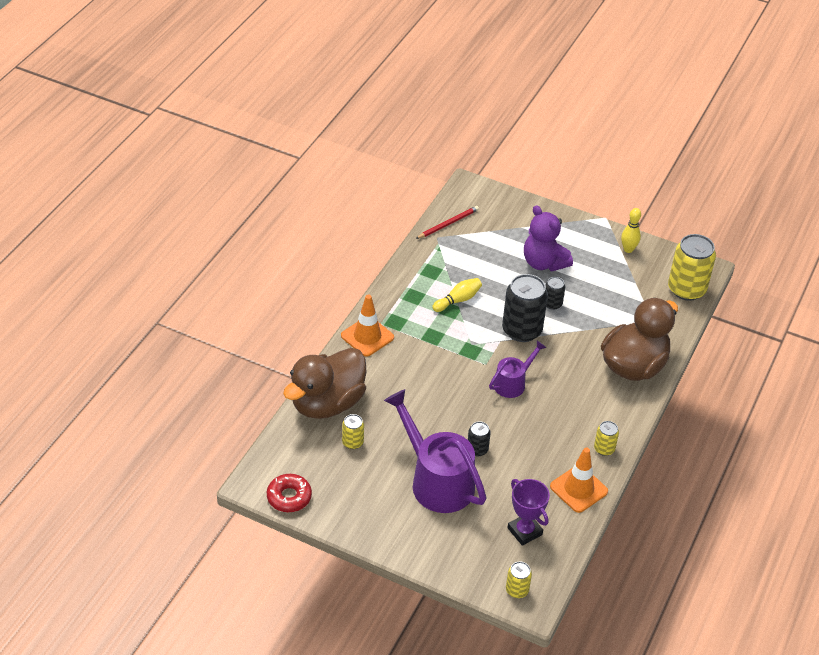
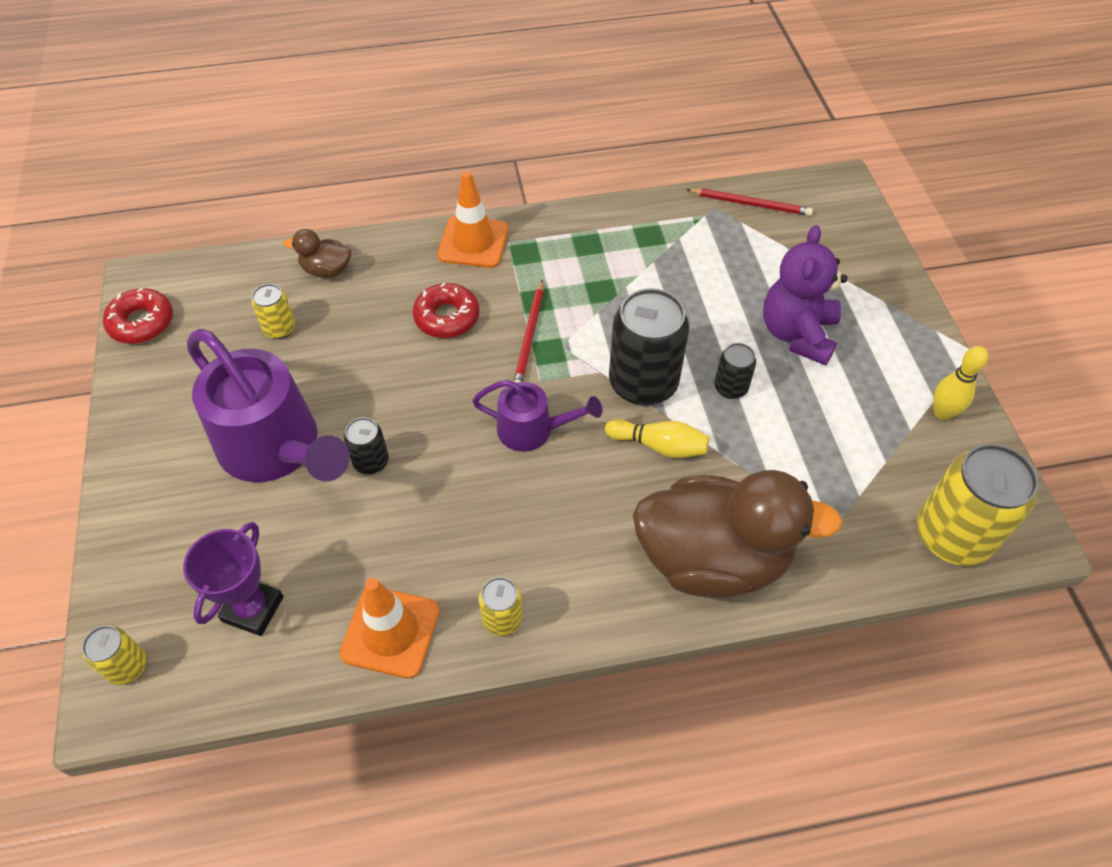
camera: 55 degrees right, 10 degrees up
(327, 403) = (326, 270): brown duck -> brown duck, size x0.43
(410, 375) = (447, 317): none -> red donut
(436, 480) = (277, 449): purple watering can -> purple watering can turned 120 degrees clockwise
(454, 352) = (529, 337): none -> red pencil
(458, 300) = (627, 288): yellow bowling pin -> yellow bowling pin (659, 445)

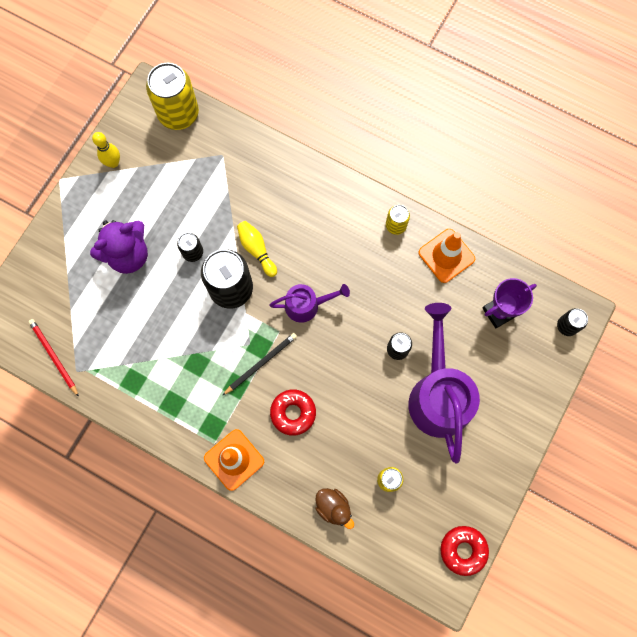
camera: 140 degrees left, 20 degrees up
(127, 666) = (567, 326): yellow can -> black can
(529, 337) = (261, 363): red pencil -> black pencil
(533, 430) = (307, 305): purple watering can -> purple watering can turned 120 degrees clockwise
(713, 559) = (286, 182): brown duck -> none

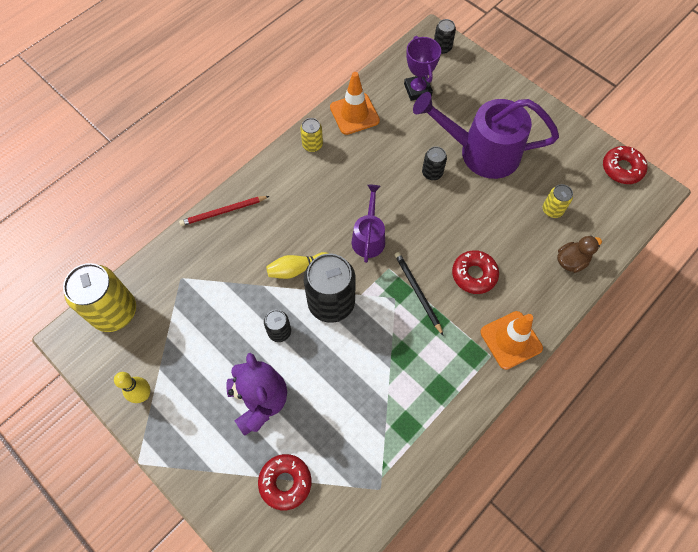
camera: 75 degrees left, 10 degrees down
(54, 356) = (355, 513): red pencil -> red pencil (223, 212)
(66, 295) = (285, 482): none -> red donut

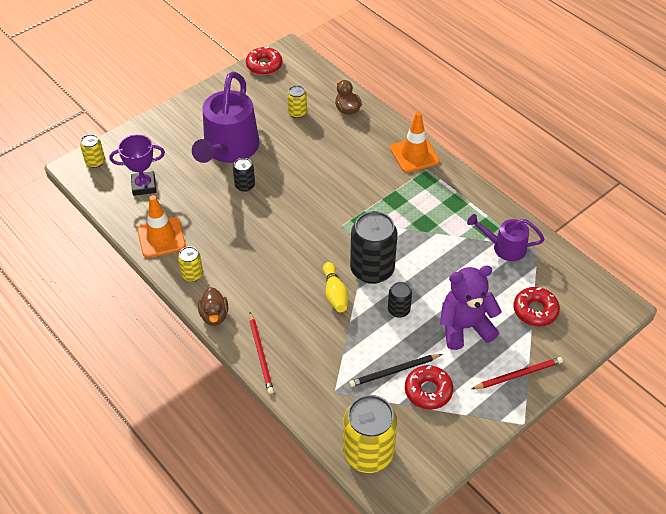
camera: 85 degrees left, 15 degrees down
(143, 395) = (458, 422): yellow bowling pin -> none
(198, 459) = (518, 375): none -> red pencil
(266, 169) = (214, 315): none -> brown duck
(369, 237) = (307, 237): purple watering can -> purple watering can (504, 247)
(417, 292) = (367, 208): black pencil -> black pencil (394, 371)
(442, 48) = (95, 162): black can -> yellow can
(474, 274) = (353, 169): red donut -> red donut (428, 391)

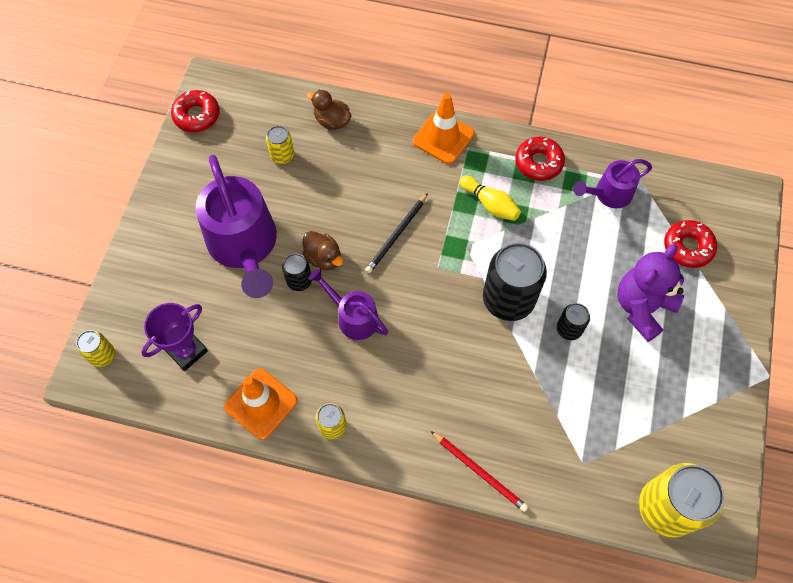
camera: 35 degrees left, 15 degrees up
(214, 315) = (396, 459): brown duck -> brown duck (323, 258)
(260, 223) = (353, 317): none -> purple watering can
(335, 294) = (495, 351): yellow bowling pin -> yellow bowling pin (490, 204)
(394, 371) = (618, 401): black pencil -> black pencil (396, 235)
(428, 391) = (664, 400): red donut -> red donut (538, 162)
(518, 375) = (726, 327): red pencil -> none

